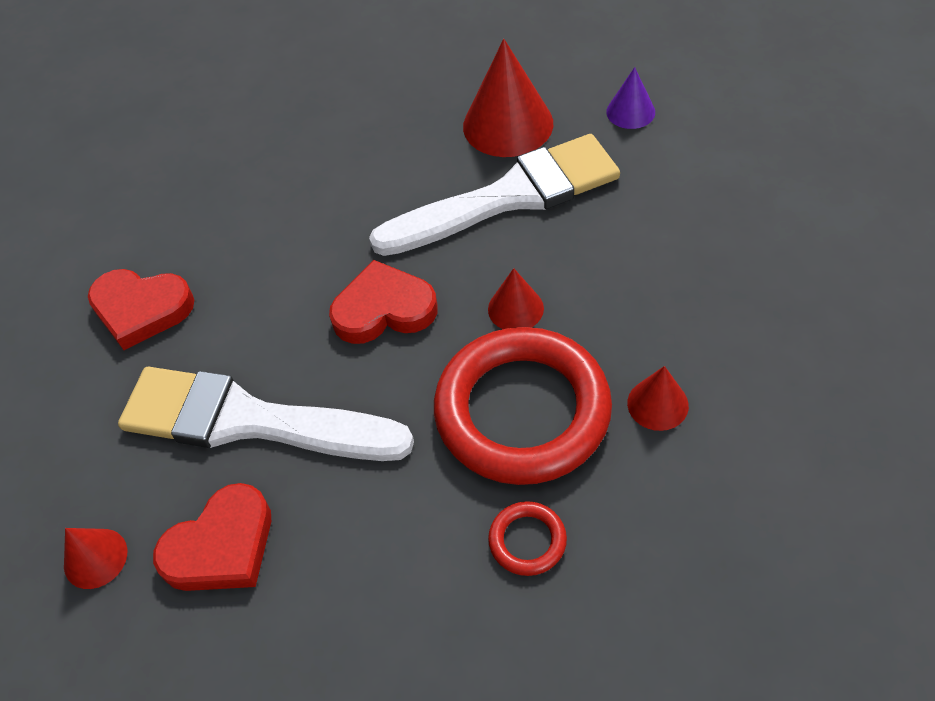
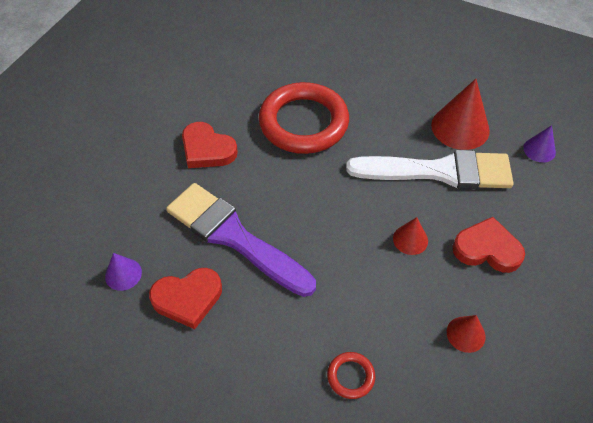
camera: 20 degrees right, 0 degrees up
(95, 558) = (123, 274): red cone -> purple cone
(249, 421) = (234, 237): white brush -> purple brush
(384, 309) = (335, 206): red heart -> red heart (487, 249)
(522, 411) = (384, 301): red ring -> red ring (303, 122)

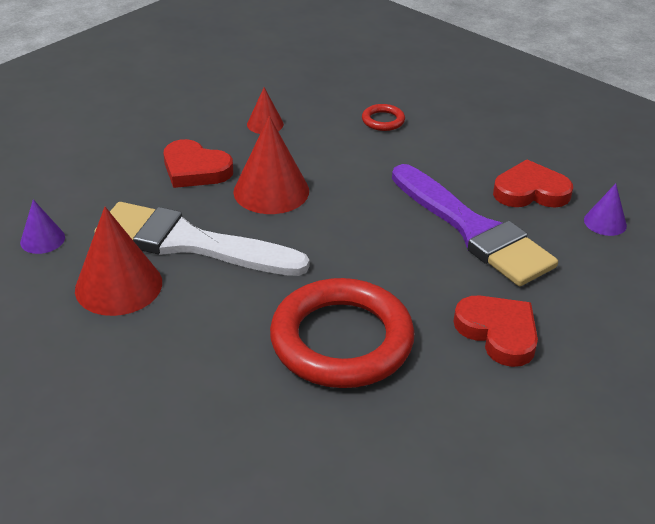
camera: 165 degrees left, 15 degrees down
(410, 239) = (271, 191): red cone -> red cone, size x1.87

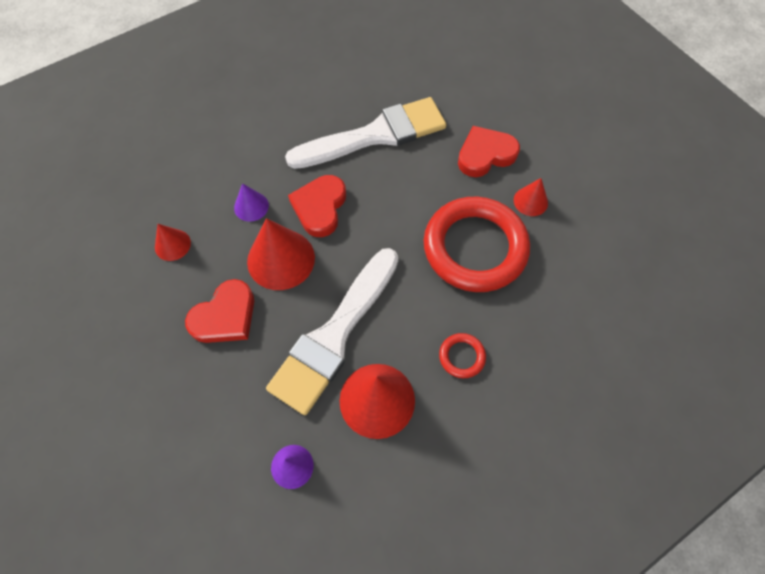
camera: 75 degrees left, 25 degrees up
(383, 120) = (207, 152): red ring -> red ring (462, 356)
(441, 389) = (530, 201): none -> red cone
(473, 230) = (375, 135): purple brush -> white brush
(530, 191) = (341, 87): red heart -> red heart (320, 207)
(605, 222) = (389, 59): purple cone -> purple cone (251, 206)

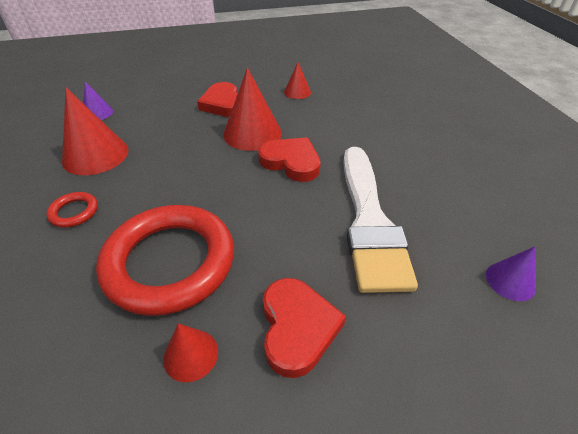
camera: 110 degrees right, 20 degrees down
(251, 206) = (313, 127): purple cone -> purple cone (510, 281)
(334, 335) = (165, 146): white brush -> none

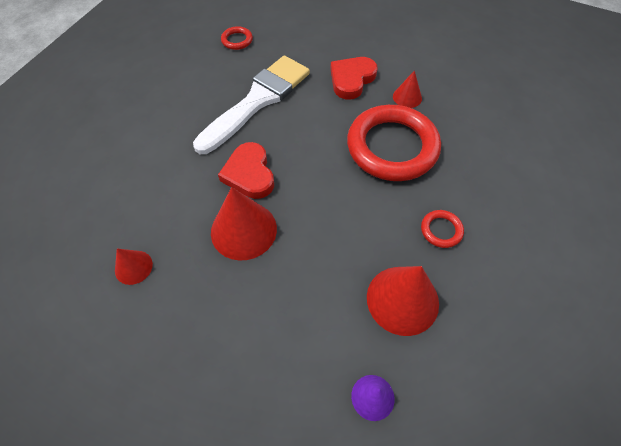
camera: 140 degrees left, 15 degrees up
(224, 104) = (225, 302): red heart -> none
(510, 281) = (237, 40): purple cone -> red ring

